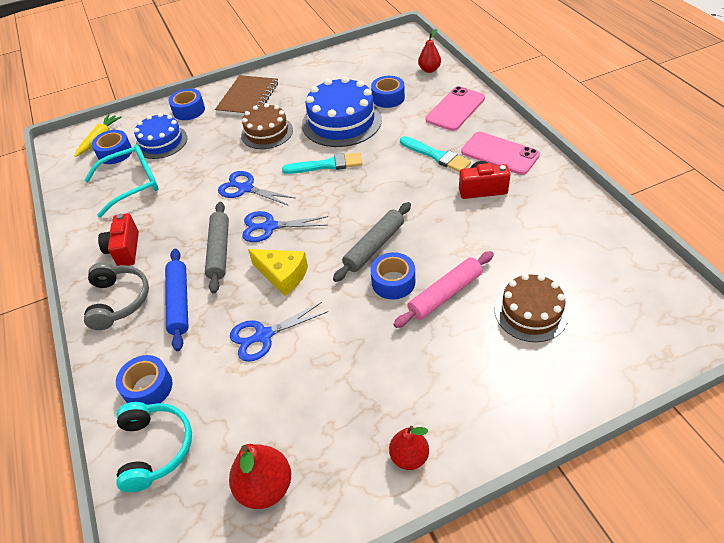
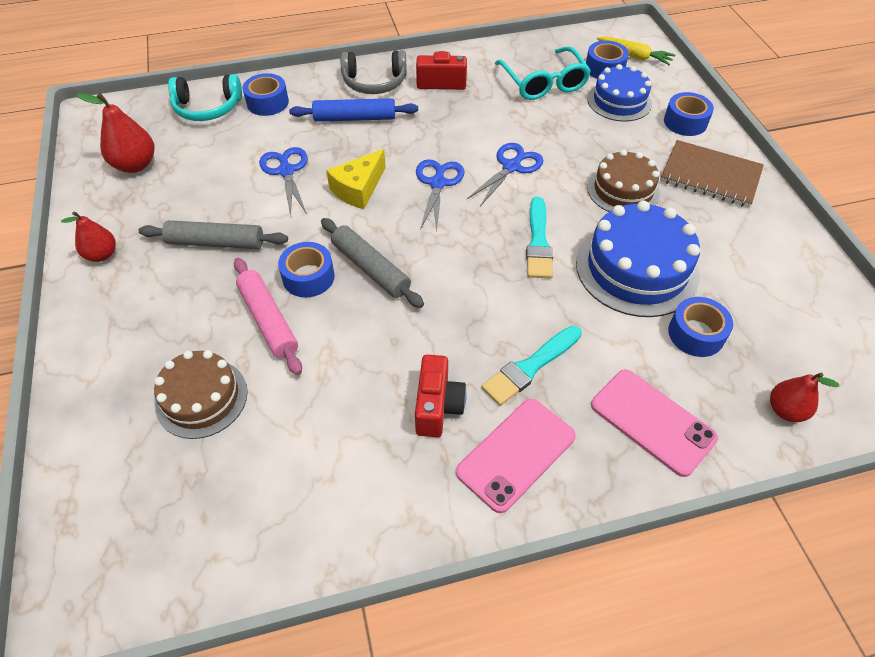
camera: 95 degrees right, 5 degrees up
(219, 251) = (414, 144): grey rolling pin -> grey rolling pin (216, 242)

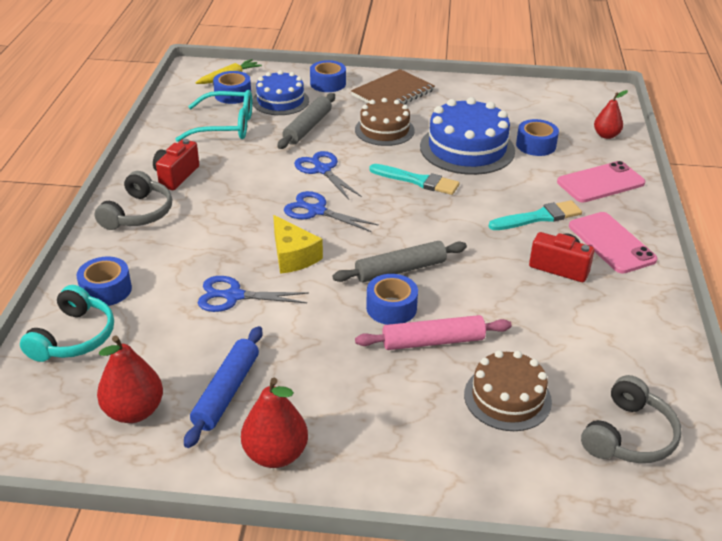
camera: 70 degrees left, 15 degrees down
(102, 255) = (275, 454): red pear -> red pear, size x1.50
(166, 519) = (629, 435): none -> grey headphones
(216, 242) = (310, 361): grey rolling pin -> grey rolling pin (307, 127)
(355, 118) = (185, 237): blue rolling pin -> blue rolling pin (226, 392)
(530, 367) = (538, 217): turquoise brush -> turquoise brush turned 90 degrees counterclockwise

